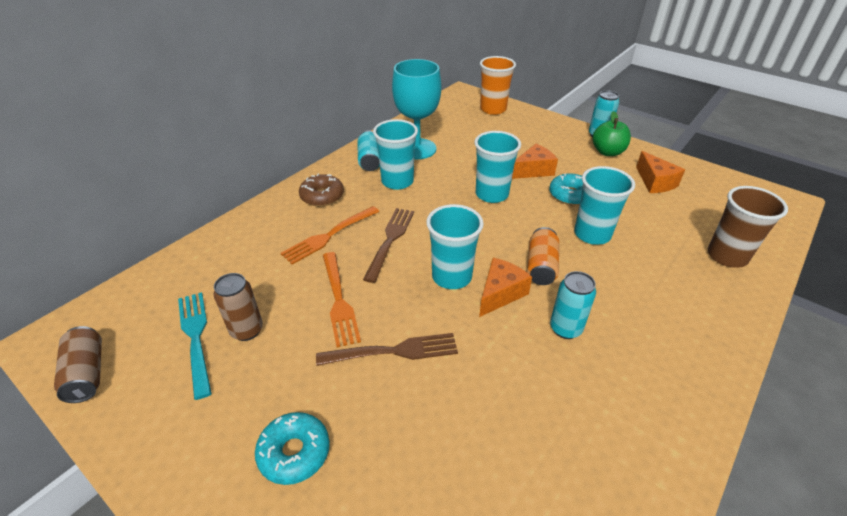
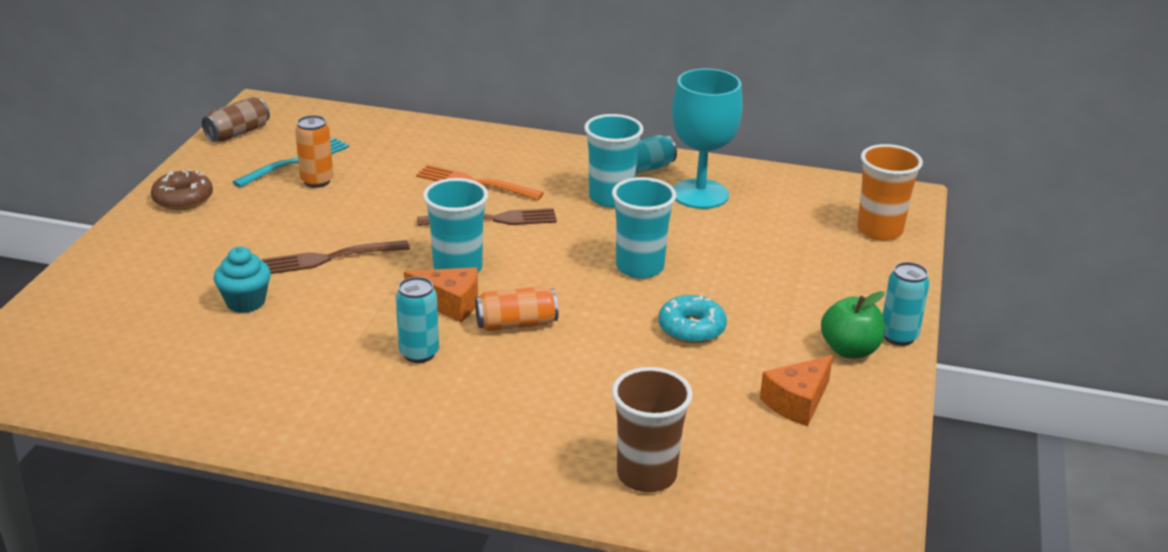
camera: 65 degrees right, 10 degrees down
(247, 330) = (317, 181): brown can -> orange can
(294, 452) = (203, 239): turquoise donut -> none
(322, 196) = (541, 160): brown donut -> brown donut (183, 199)
(338, 300) = (382, 214): orange fork -> none
(392, 351) = (330, 258): brown fork -> brown fork turned 105 degrees clockwise
(439, 437) = (245, 302): none -> turquoise cupcake
(533, 170) = (729, 290): orange cheese -> none
(592, 234) = (610, 355): turquoise cup -> none

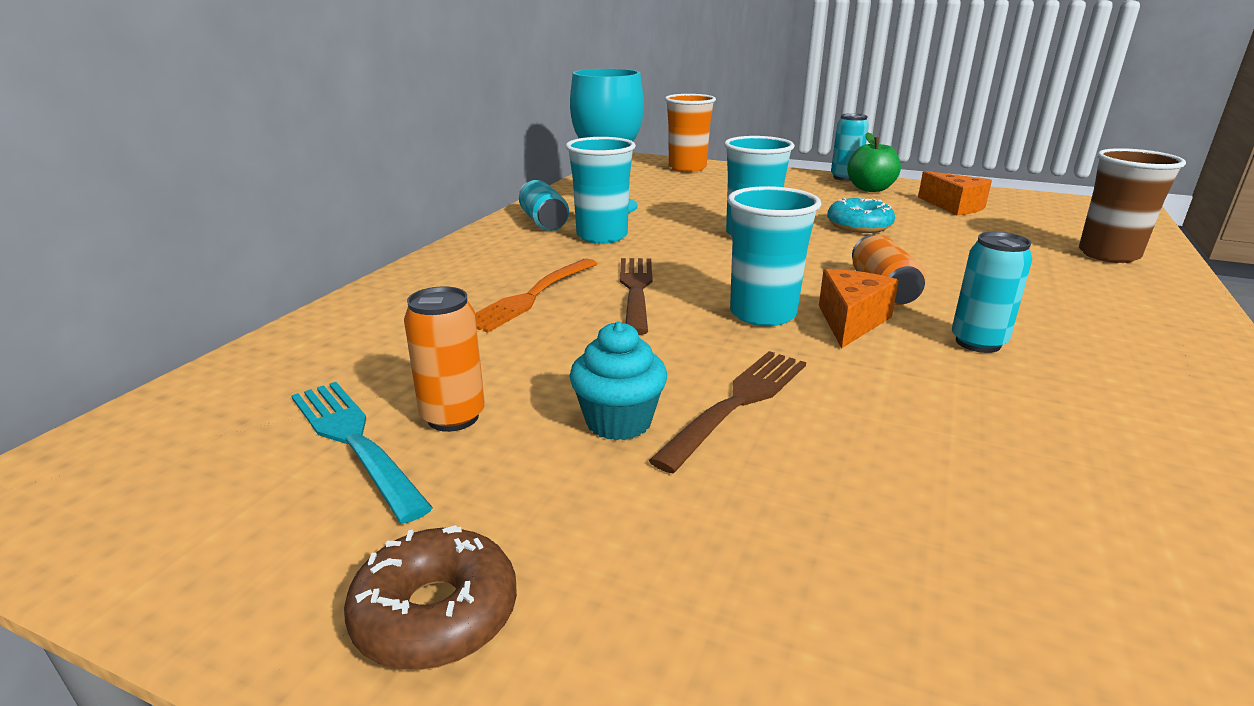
camera: 80 degrees left, 5 degrees down
(238, 133) = (126, 527): brown can -> none
(245, 302) = (905, 492): turquoise cupcake -> turquoise cupcake (618, 422)
(330, 258) = (737, 404): brown fork -> brown fork turned 135 degrees counterclockwise

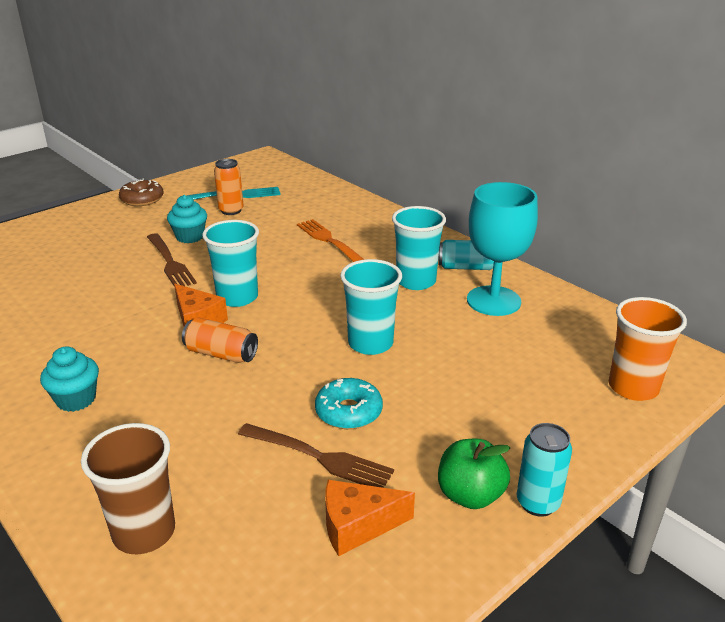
camera: 115 degrees right, 5 degrees up
(636, 291) = (307, 270): brown fork -> brown fork (318, 457)
(978, 343) = (129, 350): turquoise can -> none
(1099, 337) = (76, 399): none -> turquoise cupcake

